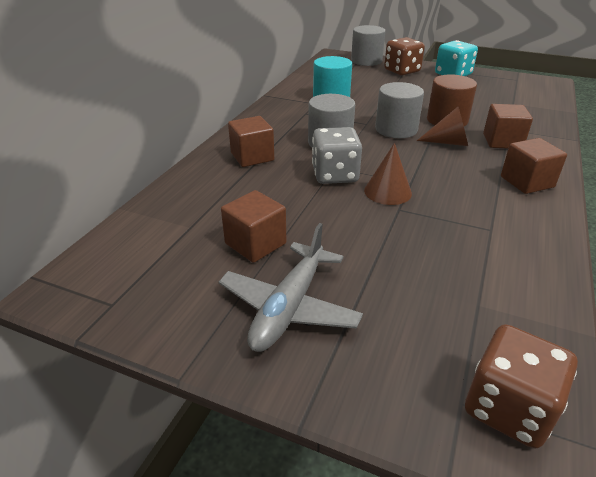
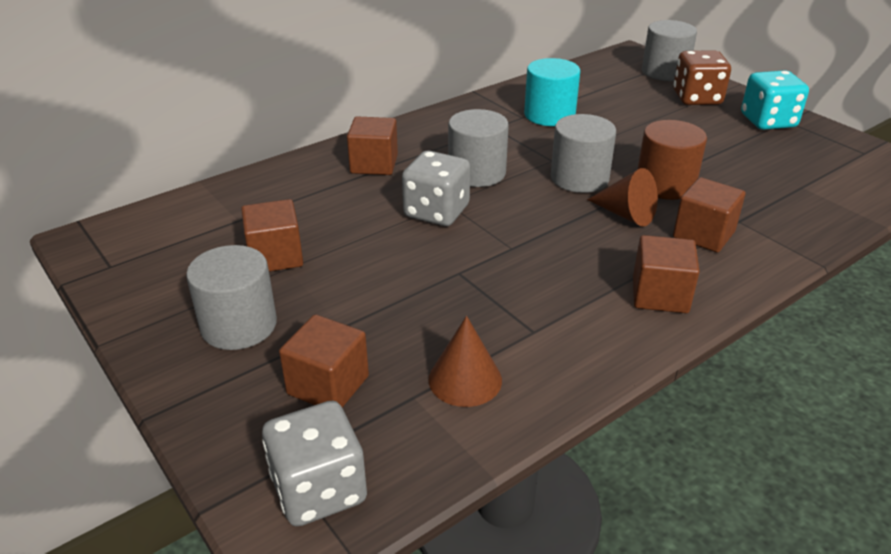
camera: 30 degrees right, 0 degrees up
(289, 307) = (239, 325): grey plane -> grey cylinder
(387, 191) = (471, 249): brown cone -> brown cone (465, 379)
(413, 323) = (328, 385): none -> brown cube
(508, 408) = (319, 489): brown dice -> grey dice

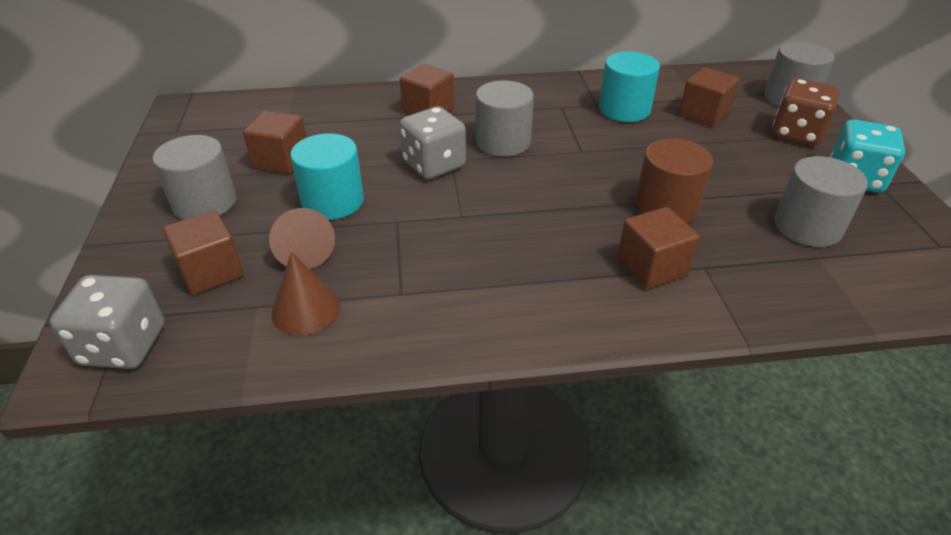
camera: 30 degrees right, 5 degrees up
(376, 276) = (333, 201): none -> turquoise cylinder
(579, 178) = (588, 175): grey cylinder -> grey cylinder (807, 226)
(626, 214) = (595, 222): brown cone -> brown cone (304, 251)
(660, 295) = (544, 306): brown cube -> brown cube (704, 114)

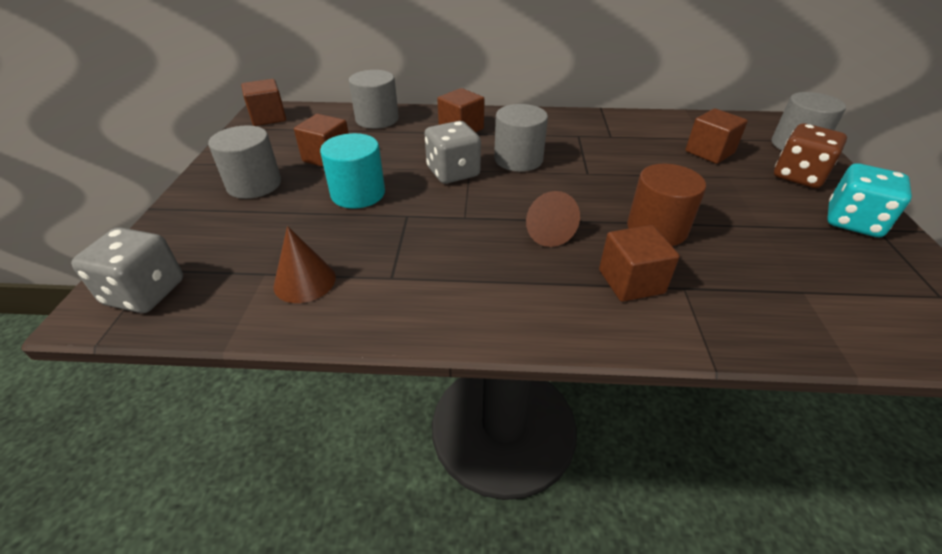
camera: 10 degrees right, 0 degrees up
(211, 271) = (238, 240): brown cube -> brown cube (268, 117)
(304, 251) = (320, 232): brown cone -> brown cone (546, 231)
(624, 109) = (635, 142): turquoise cylinder -> none
(807, 226) = (796, 261): grey cylinder -> grey cylinder (377, 119)

